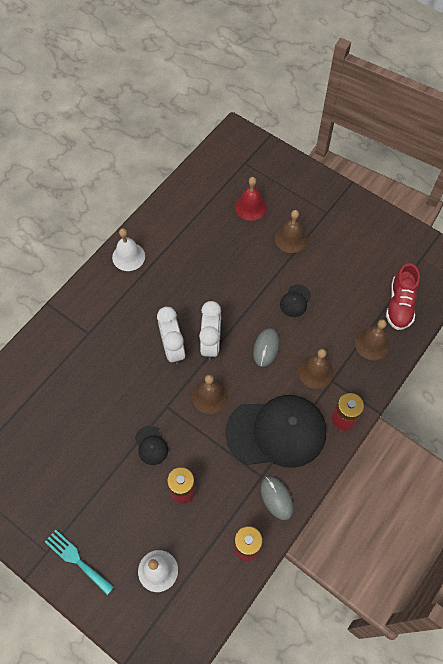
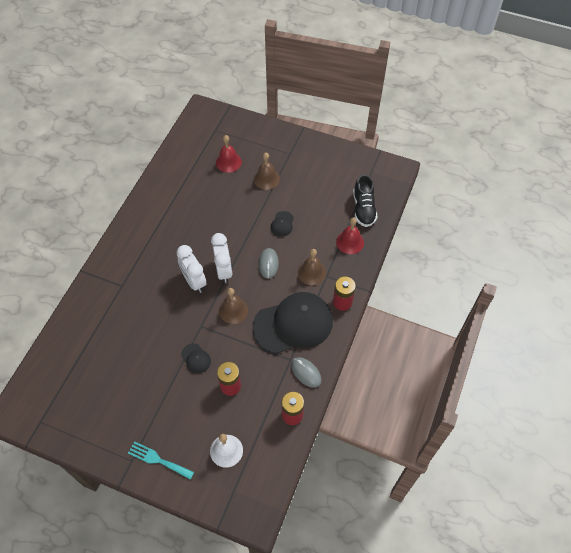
camera: 15 degrees left, 5 degrees down
(128, 256) = (139, 220): white bell -> none
(372, 344) = (350, 242): brown bell -> red bell
(400, 304) = (363, 209): red shoe -> black shoe

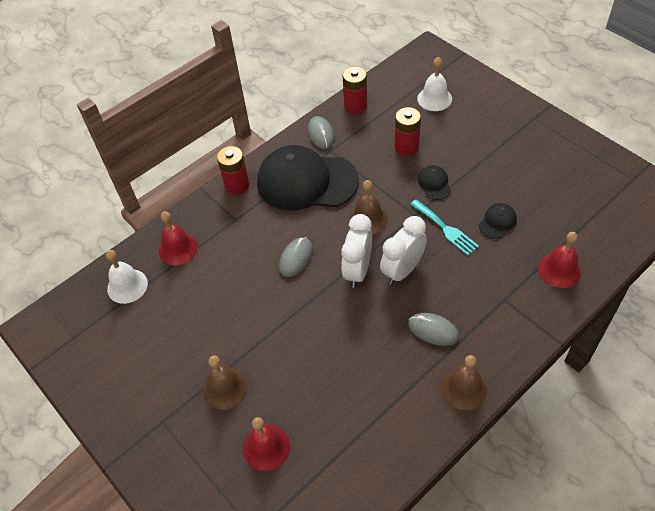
camera: 150 degrees left, 5 degrees down
(88, 319) = (559, 270): none -> red bell
(158, 460) = (506, 111): turquoise fork -> turquoise fork (445, 229)
(161, 250) = (433, 330): none -> grey mouse
(194, 281) = (402, 270): white clock -> white clock turned 135 degrees counterclockwise
(282, 224) = (246, 305): black cap -> black cap (497, 222)
(312, 272) = (249, 229): brown bell -> brown bell (464, 388)
(363, 209) = (127, 286): black shoe -> white bell

